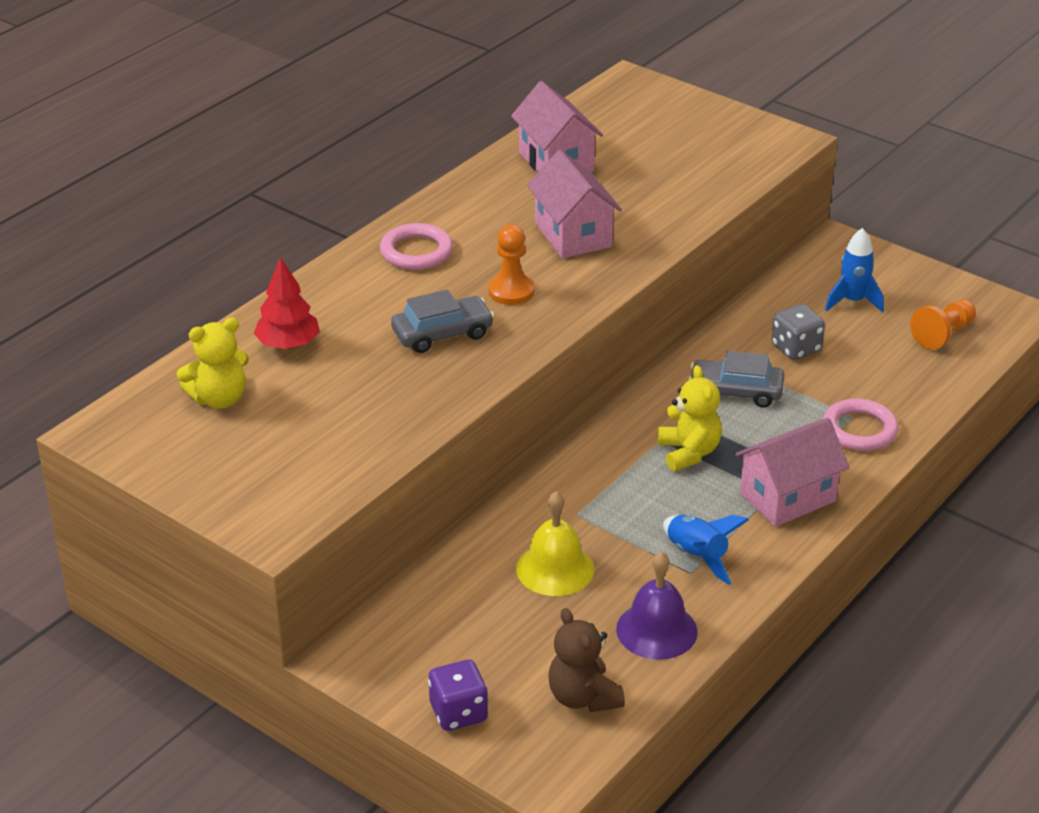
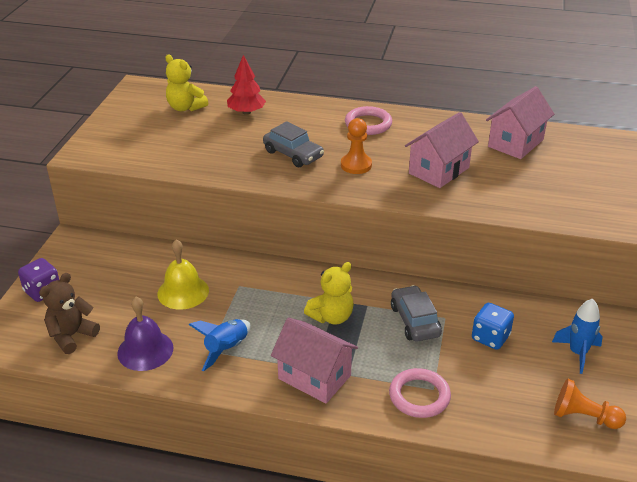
camera: 65 degrees right, 0 degrees up
(796, 348) = (490, 337): grey dice -> blue dice

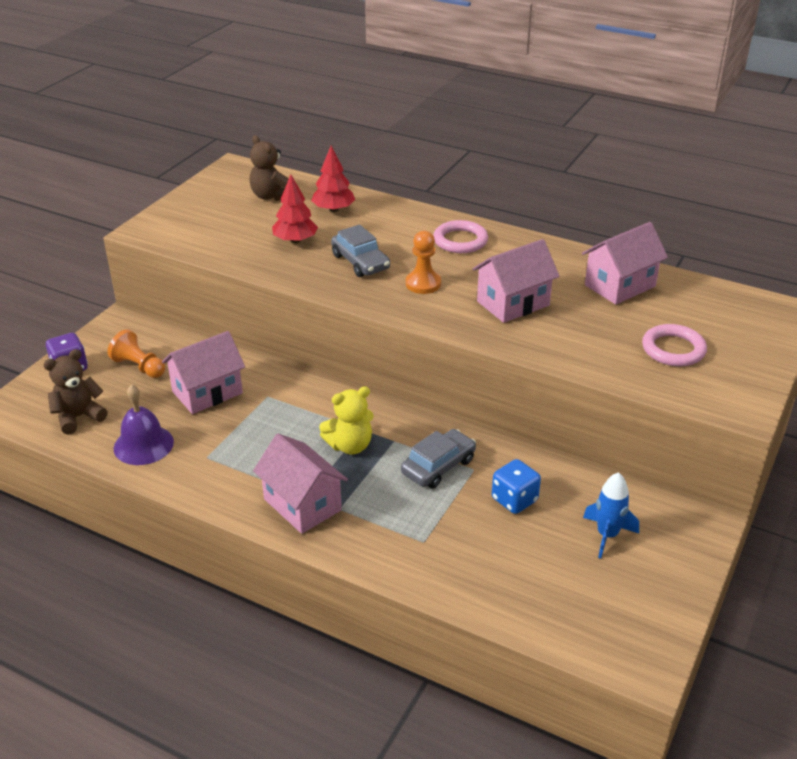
camera: 15 degrees right, 0 degrees up
(183, 292) = (207, 392): yellow bell -> pink house
(185, 107) = (271, 196): yellow teddy bear -> brown teddy bear
(226, 143) = (295, 240): none -> red tree
(226, 349) = (225, 459): blue rocket -> none
(414, 321) = (438, 466): grey car -> grey car turned 45 degrees clockwise
(419, 396) = (404, 546): pink ring -> pink ring (673, 349)
(583, 417) = (578, 605): orange pawn -> orange pawn (139, 367)

